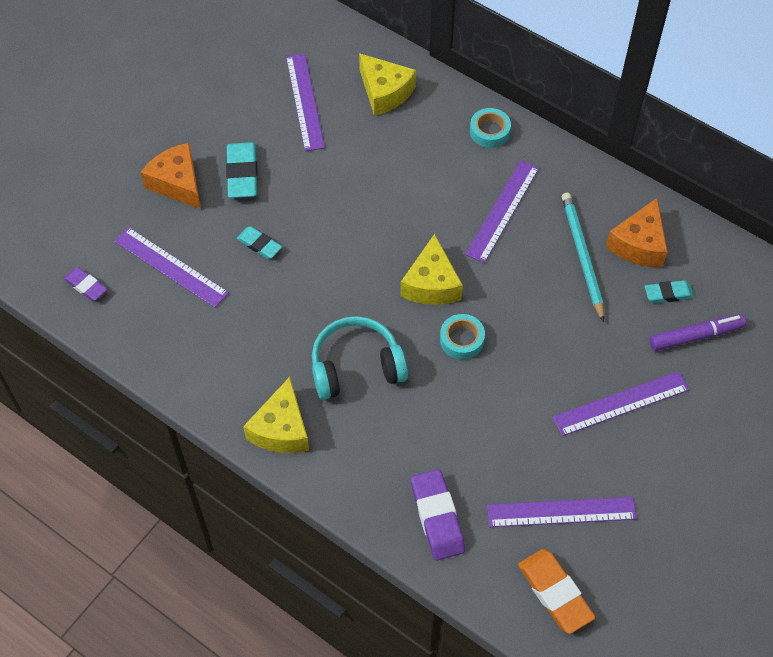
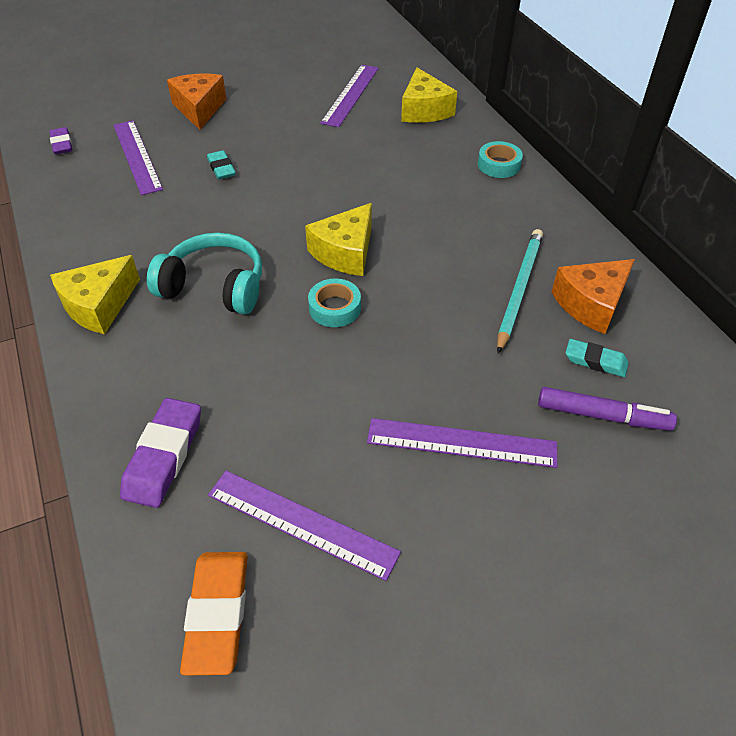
camera: 30 degrees right, 10 degrees down
(242, 173) = (255, 120): turquoise eraser -> none
(503, 211) = (464, 224): purple ruler -> none

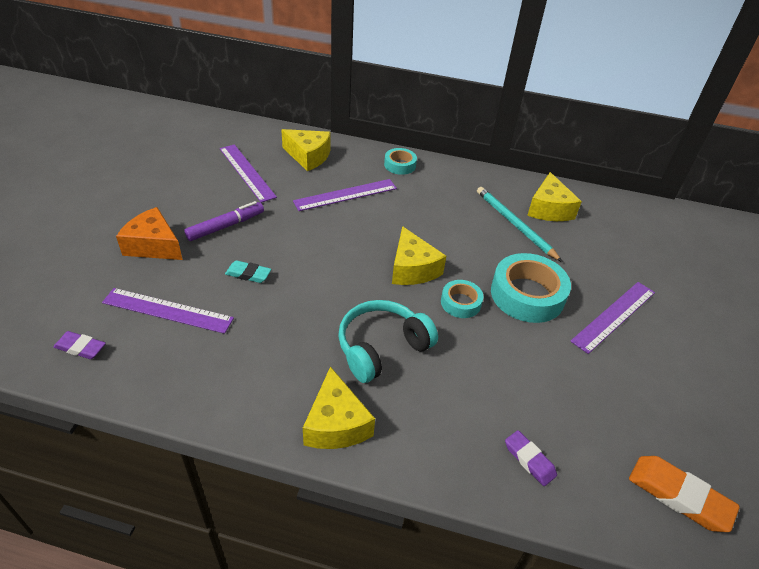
camera: 55 degrees left, 5 degrees down
(164, 456) = (529, 460): purple eraser -> purple eraser, size x0.61
(301, 523) = (631, 418): purple ruler -> purple ruler (346, 195)
(408, 352) = (527, 295): none -> turquoise tape
(591, 304) = (549, 209): orange cheese -> yellow cheese
(595, 361) = (591, 234): turquoise eraser -> none
(602, 416) = (630, 256): purple marker -> purple marker (226, 226)

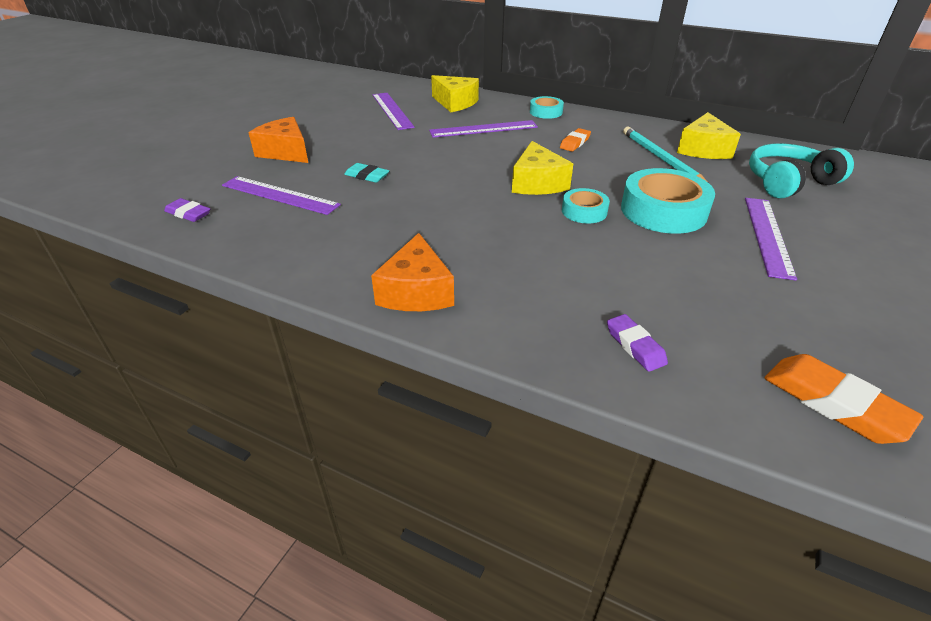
camera: 15 degrees right, 5 degrees down
(226, 226) = (358, 143): purple marker -> none
(336, 424) = (416, 292): yellow cheese -> orange cheese
(381, 347) = (486, 238): turquoise headphones -> turquoise headphones (788, 182)
(435, 209) = (575, 143): none -> orange eraser
(614, 316) = (768, 235): purple ruler -> purple ruler turned 45 degrees counterclockwise

